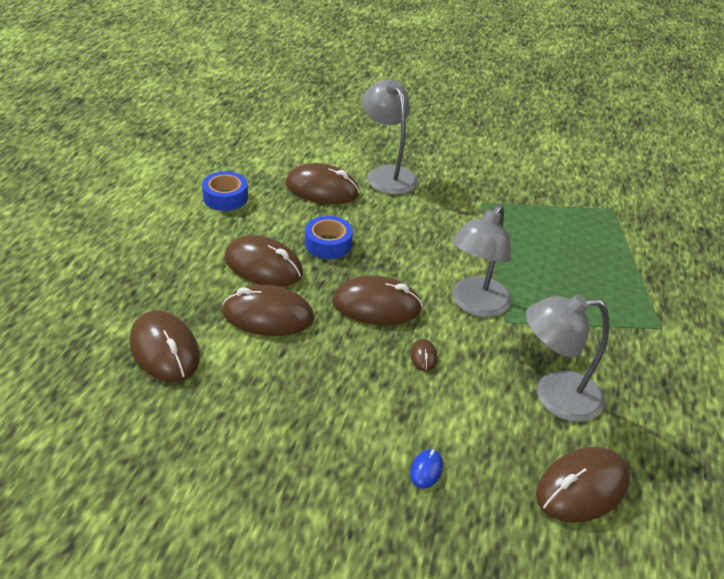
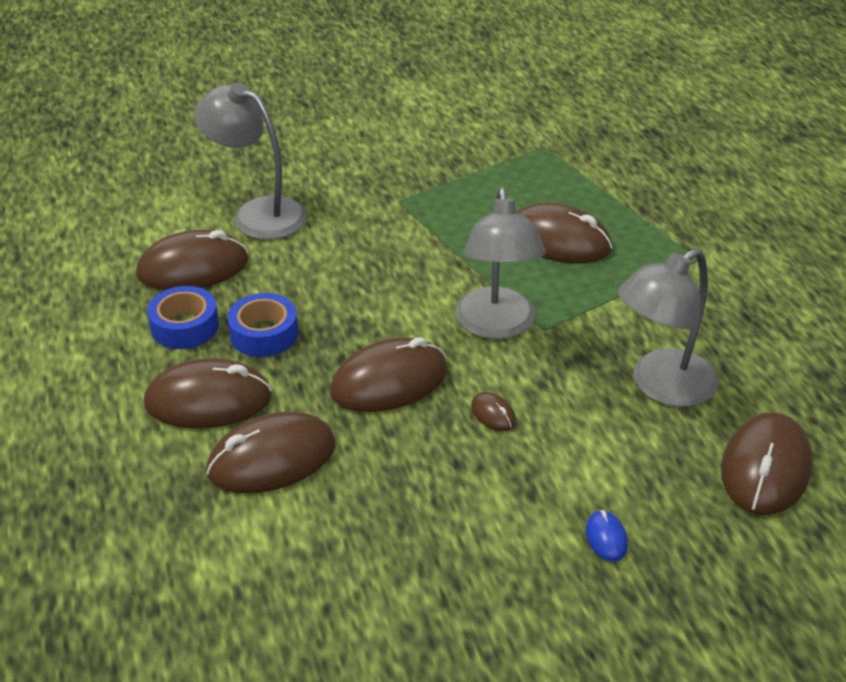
camera: 30 degrees left, 0 degrees up
(164, 350) = (181, 570): brown mouse -> brown mouse (558, 240)
(225, 197) = (73, 335): blue tape -> blue tape (185, 326)

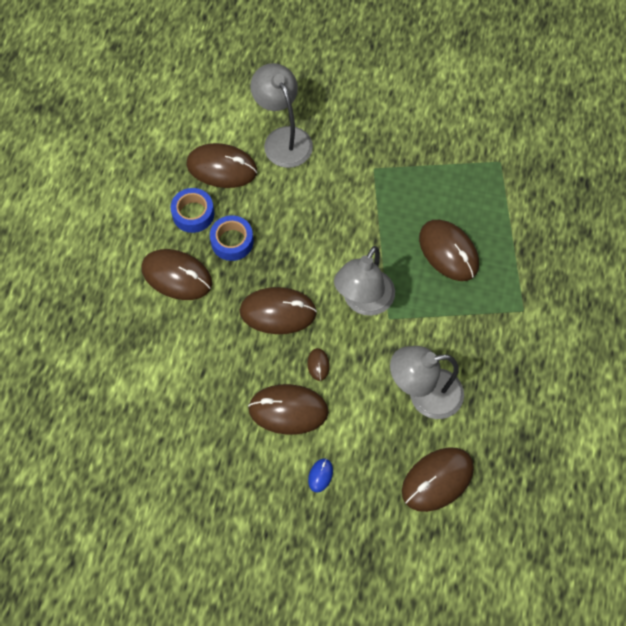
camera: 30 degrees right, 25 degrees up
(272, 459) = (187, 334): brown mouse -> brown mouse (288, 410)

